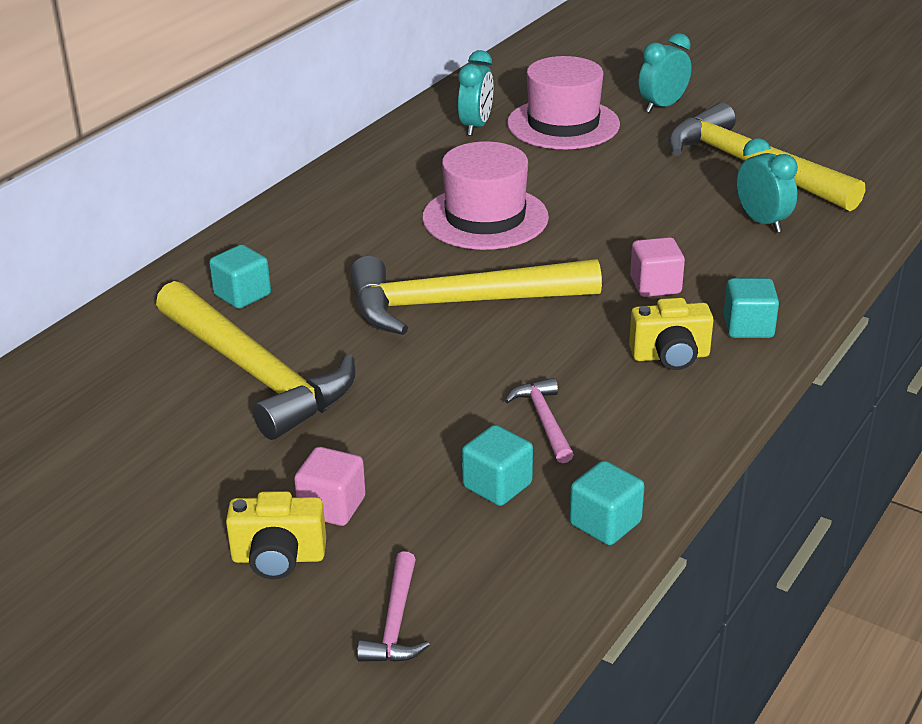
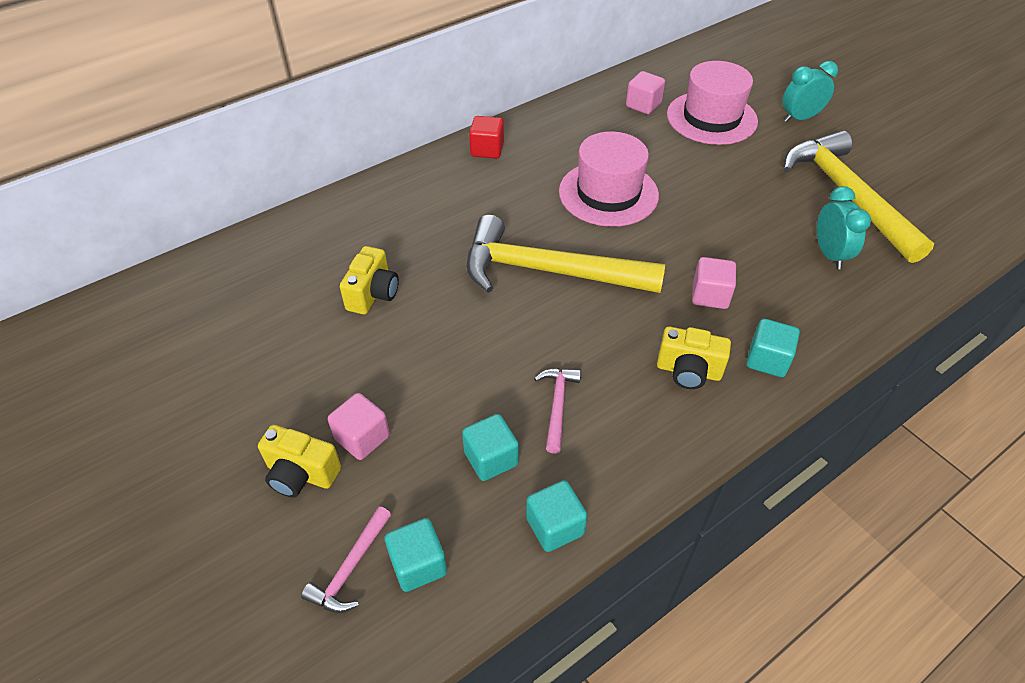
camera: 20 degrees right, 15 degrees up
(242, 295) = (400, 220): turquoise cube -> turquoise cube (418, 564)
(256, 373) = (373, 294): yellow hammer -> yellow camera
(310, 205) = (487, 150): none -> red cube
(476, 126) = (643, 105): turquoise clock -> pink cube

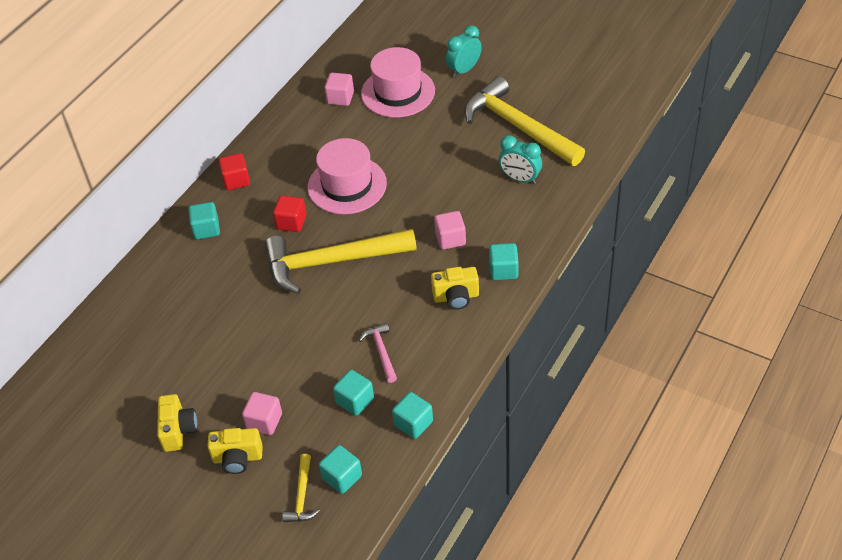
camera: 20 degrees left, 0 degrees up
(351, 568) = (302, 496): pink hammer -> yellow hammer
(373, 294) = (214, 325): yellow camera -> yellow camera (178, 430)
(427, 188) = (206, 229): none -> turquoise cube
(524, 212) = (291, 222): none -> red cube
(829, 254) = (520, 178): turquoise clock -> turquoise clock turned 150 degrees clockwise

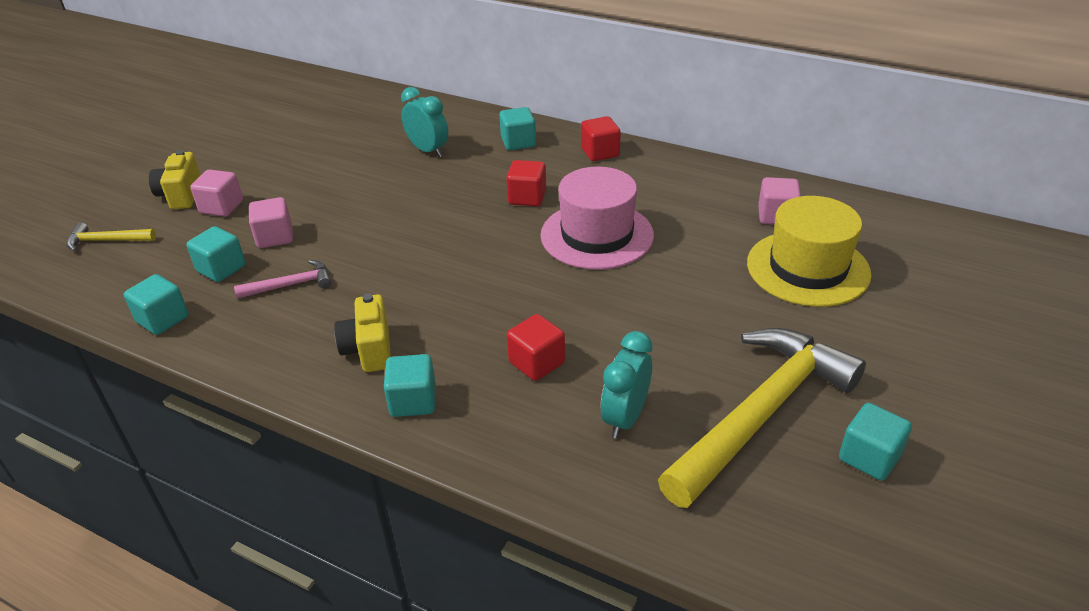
camera: 85 degrees right, 10 degrees down
(178, 430) = (235, 157): yellow camera -> none
(332, 262) = (454, 234): yellow hammer -> none
(342, 477) = (115, 267): turquoise cube -> turquoise cube (869, 457)
(398, 92) = (808, 268): pink hat -> yellow hat
(450, 239) = (487, 339): pink cube -> pink cube (275, 237)
(464, 70) = (893, 339): turquoise clock -> turquoise clock (428, 150)
(473, 215) = (537, 363): none -> red cube

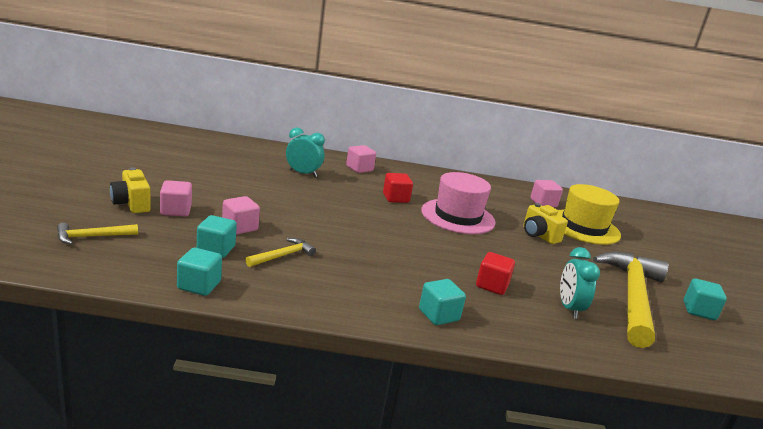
camera: 30 degrees left, 15 degrees down
(291, 285) = (282, 256): pink hammer -> yellow hammer
(369, 350) = (379, 289): yellow camera -> yellow camera (539, 235)
(518, 142) = (359, 169): turquoise cube -> pink cube
(600, 152) = (416, 174): red cube -> none

